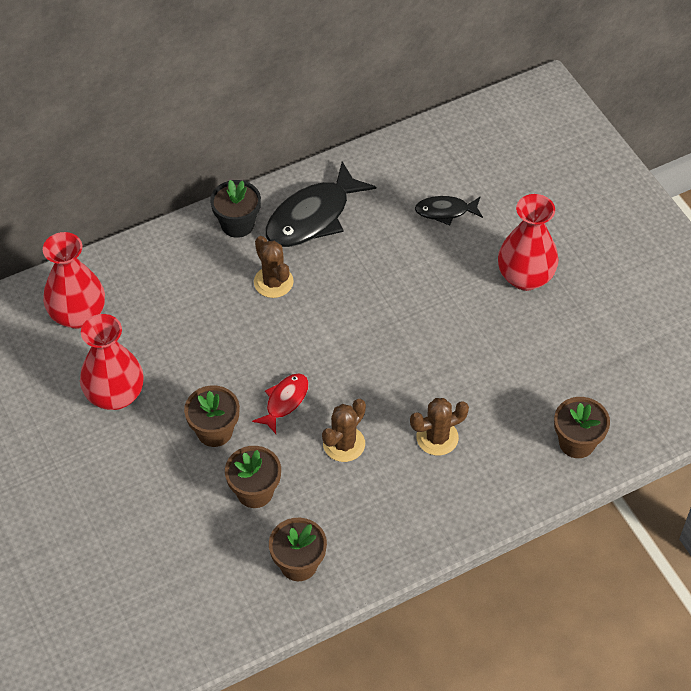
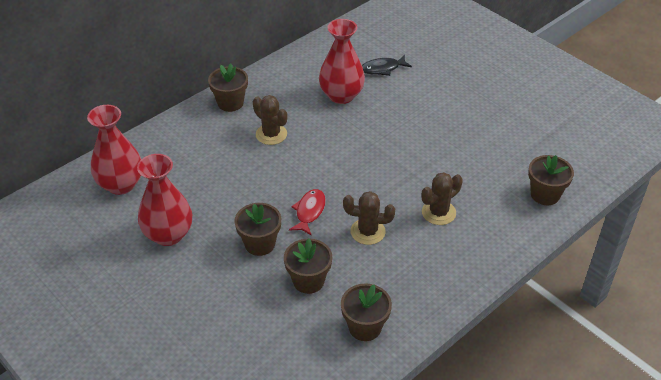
camera: 15 degrees left, 10 degrees down
(237, 224) = (230, 103): black flower pot -> brown flower pot
(313, 217) = (286, 88): black fish -> none
(344, 444) = (367, 232): brown cactus -> brown cactus turned 75 degrees clockwise
(525, 277) = (457, 98): red vase -> red vase (341, 95)

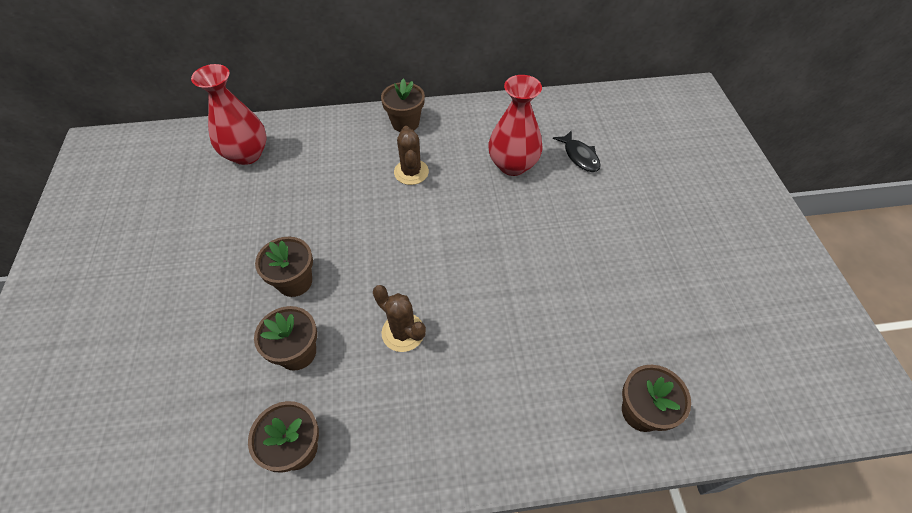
camera: 35 degrees right, 10 degrees up
(168, 234) = (233, 224): red vase -> none
(309, 211) = (369, 274): red fish -> none
(382, 69) = (579, 156): black fish -> black fish turned 135 degrees counterclockwise
(438, 212) = (496, 356): brown cactus -> none

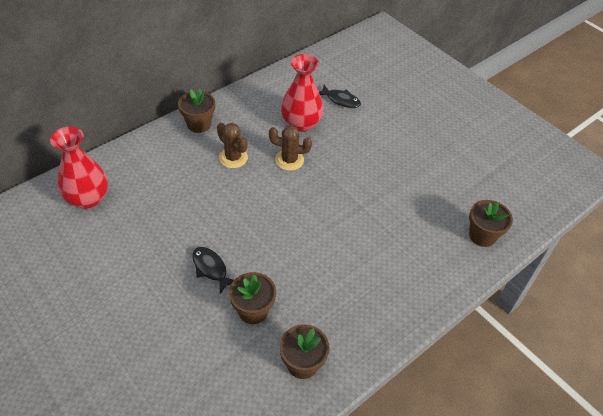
camera: 35 degrees left, 5 degrees down
(295, 281) = (211, 268): brown flower pot -> black fish
(403, 332) = (314, 263): brown cactus -> brown cactus (289, 160)

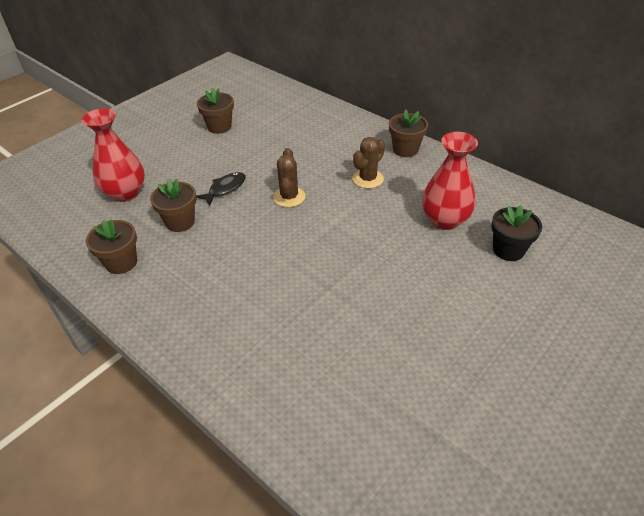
camera: 85 degrees right, 5 degrees down
(88, 199) = (289, 111): red vase -> red vase (125, 193)
(289, 160) = (381, 219): brown cactus -> brown cactus (289, 197)
(341, 100) = (508, 250): black fish -> black flower pot
(482, 236) = (310, 425): brown flower pot -> brown flower pot (219, 127)

